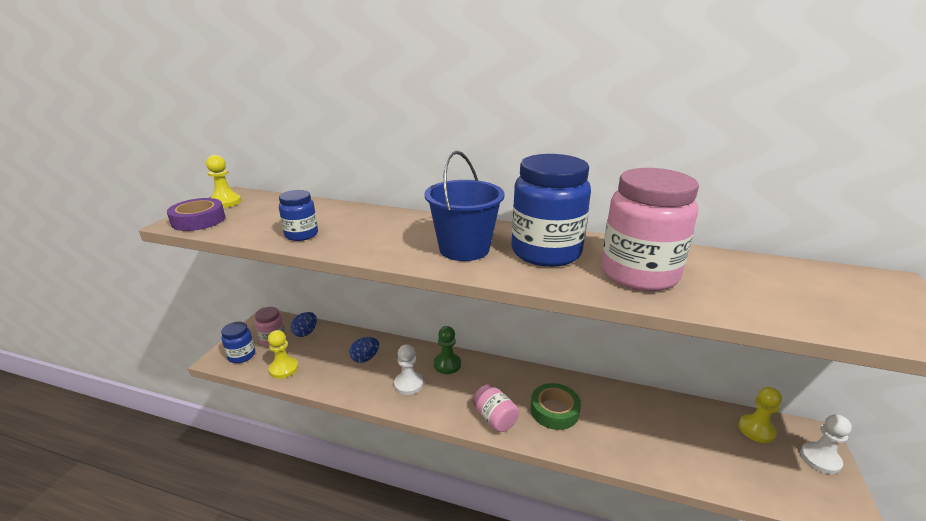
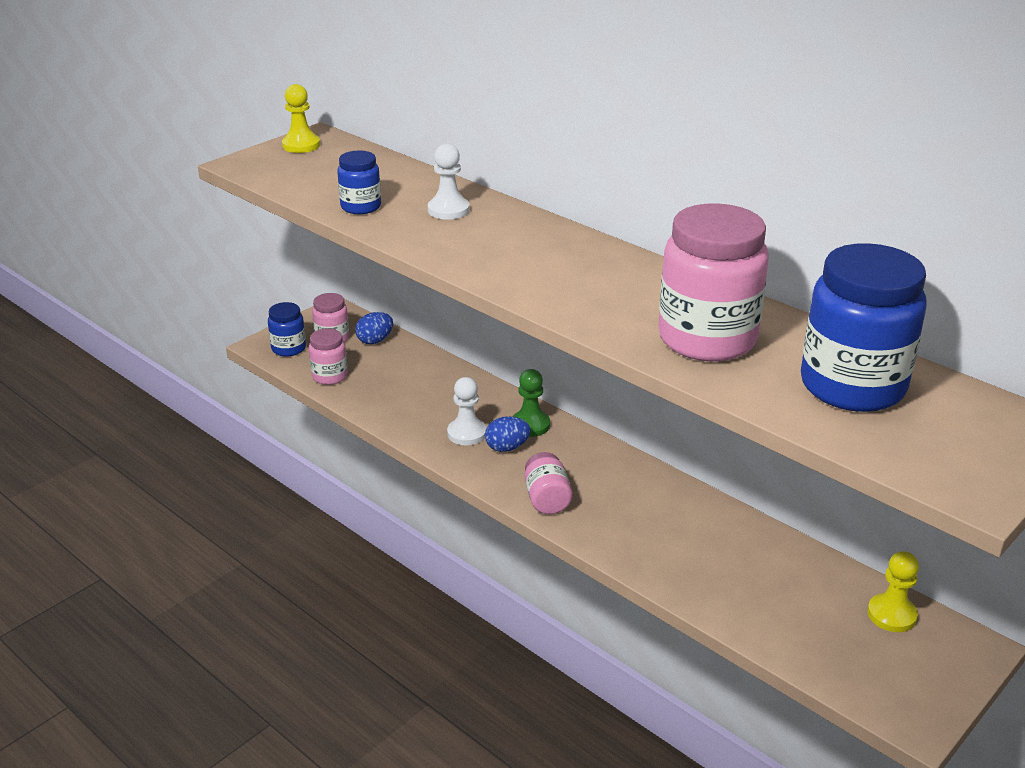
camera: 25 degrees right, 5 degrees up
(198, 220) = (261, 165): purple tape -> none
(284, 369) = (330, 376): yellow pawn -> pink jar
(365, 358) = (431, 390): blue egg -> blue egg (507, 447)
(464, 249) = (530, 263): blue bucket -> none
(546, 252) = (624, 289): blue jar -> blue jar (852, 386)
(554, 410) = (630, 513): green tape -> none
(820, 459) = (947, 669): white pawn -> white pawn (448, 210)

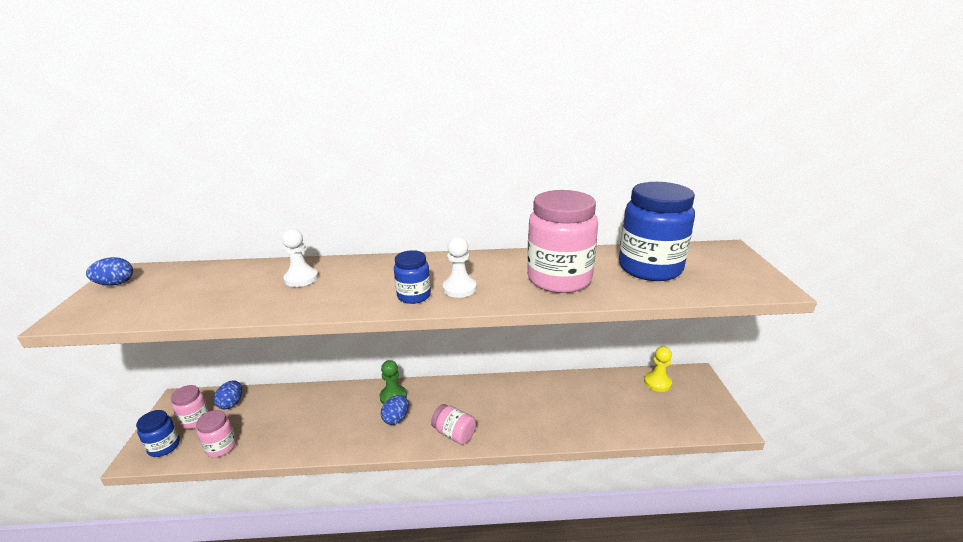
camera: 45 degrees left, 5 degrees down
(301, 145) = (116, 284): yellow pawn -> blue egg
(361, 207) = (229, 303): blue jar -> blue jar (414, 296)
(467, 433) = (362, 425): white pawn -> white pawn (459, 288)

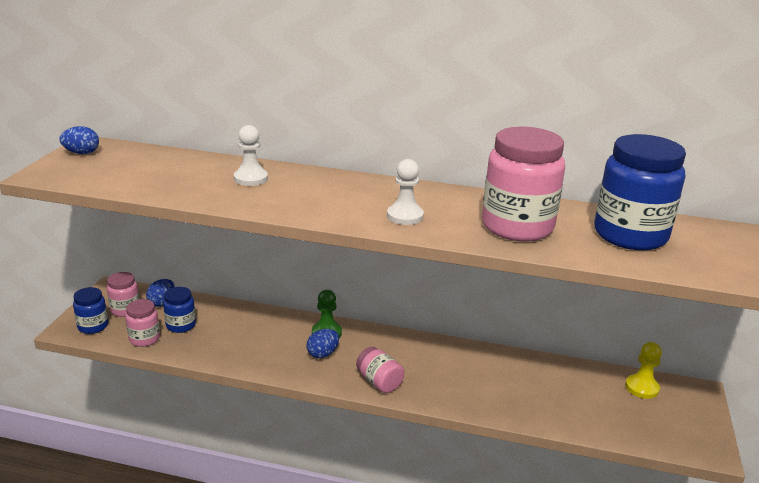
camera: 15 degrees right, 0 degrees up
(414, 296) = (355, 214): blue jar -> blue jar (181, 325)

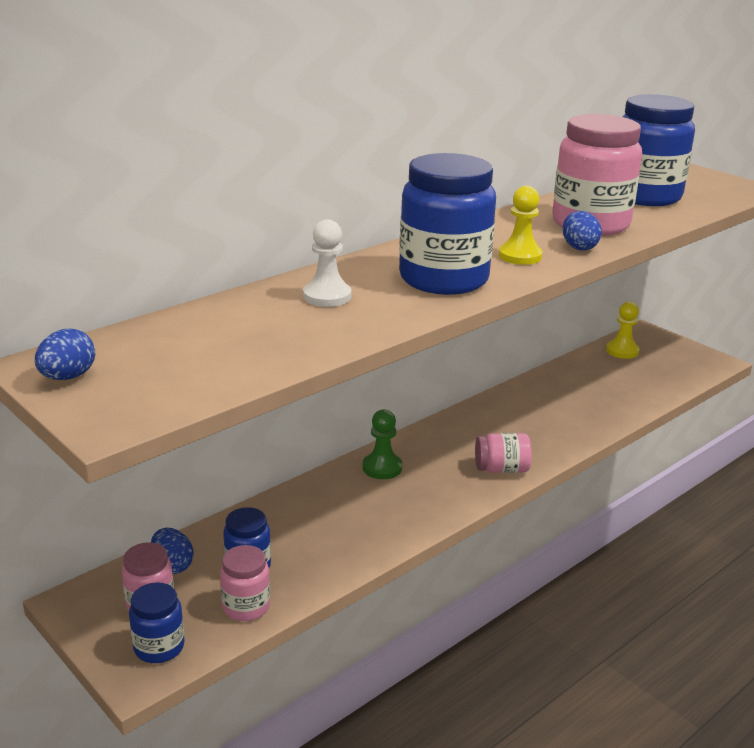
camera: 55 degrees left, 0 degrees up
(323, 354) = (419, 484): blue egg -> blue egg (579, 247)
(324, 202) = (443, 279): none -> blue jar
(405, 216) = (520, 256): white pawn -> yellow pawn

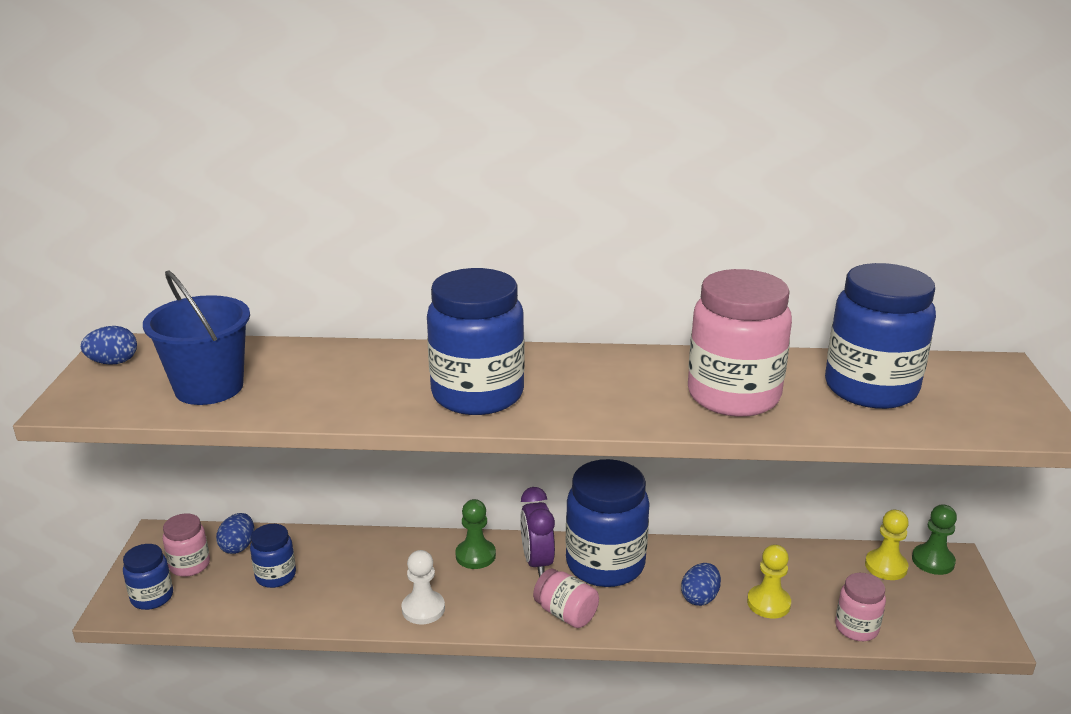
camera: 45 degrees right, 0 degrees up
(220, 356) = (209, 387): none -> blue bucket
(246, 607) = (231, 604): pink jar -> pink jar (856, 628)
(327, 296) = (366, 371): white pawn -> white pawn (423, 609)
(431, 449) = (537, 562): none -> purple clock
(475, 427) = (605, 564): none -> blue jar
(520, 256) = (589, 400): yellow pawn -> yellow pawn (768, 603)
(579, 247) = (664, 415): blue egg -> blue egg (700, 597)
(638, 337) = (933, 561): none -> green pawn

